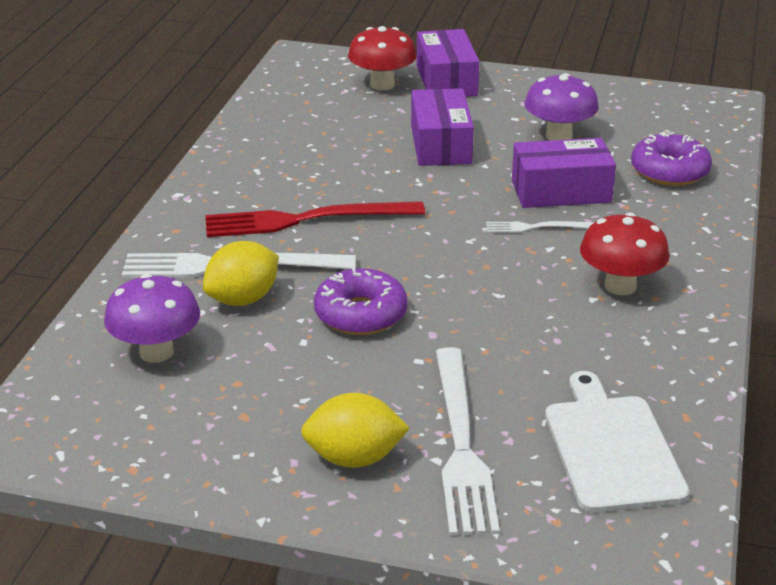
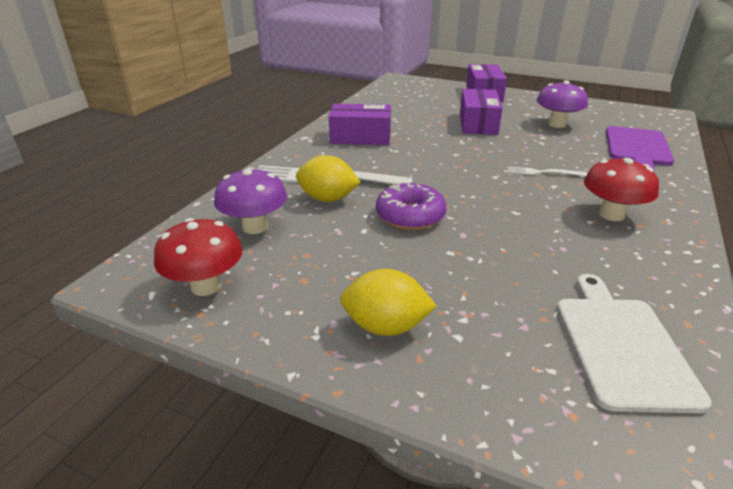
camera: 10 degrees right, 0 degrees up
(243, 299) = (327, 199): yellow lemon -> yellow lemon turned 45 degrees clockwise
(307, 219) = (384, 156): red fork -> none
(382, 84) = (444, 94): red mushroom -> red mushroom (206, 286)
(460, 444) = (480, 324): white fork -> none
(561, 191) = (560, 153): purple box -> purple box (360, 137)
(669, 171) = (637, 148): purple donut -> purple cutting board

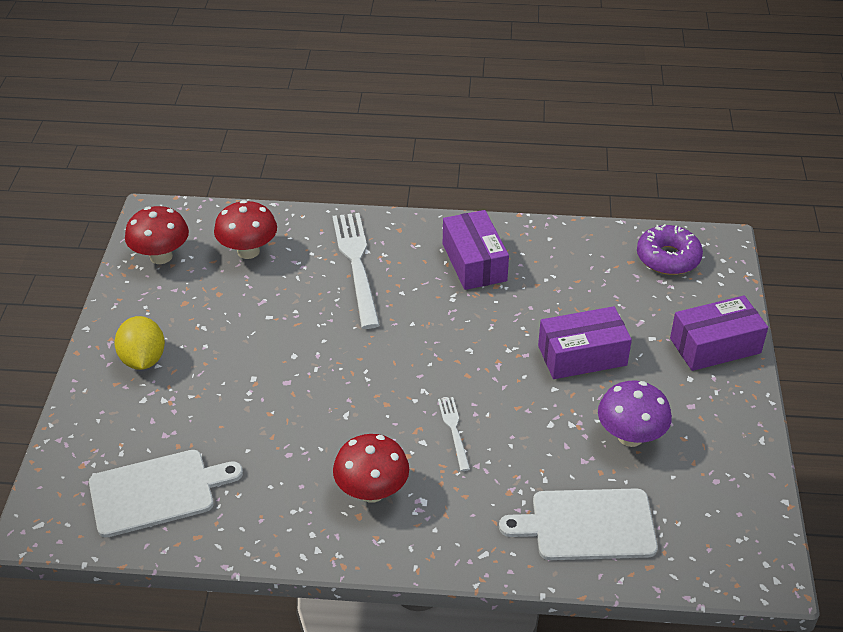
camera: 70 degrees right, 10 degrees up
(255, 227) = (248, 251): purple mushroom -> red mushroom
(327, 199) = (315, 278): yellow lemon -> none
(410, 216) = (306, 340): purple donut -> purple donut (668, 258)
(637, 148) = (587, 525): purple cutting board -> white cutting board

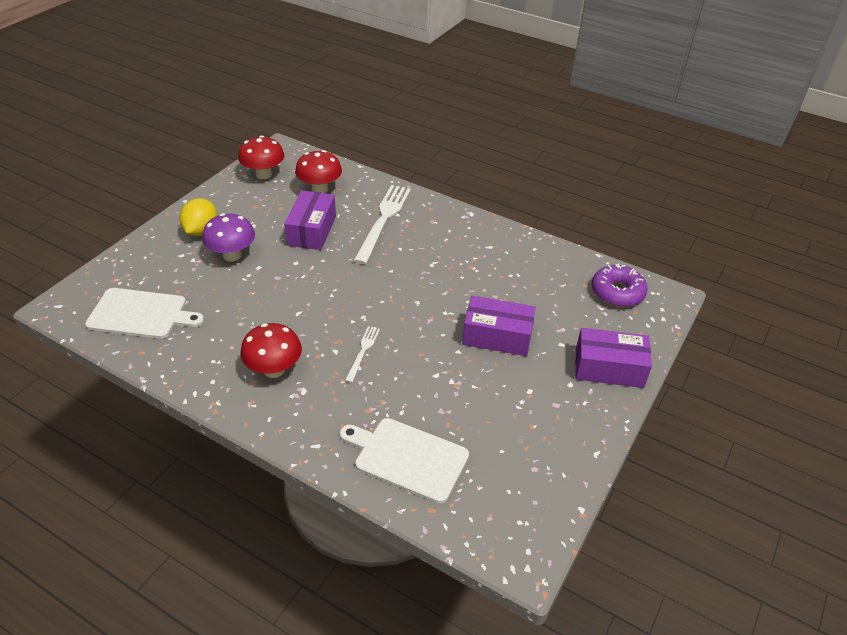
camera: 25 degrees right, 0 degrees up
(474, 262) = (466, 246): purple box -> purple box (312, 230)
(630, 436) = (490, 408): purple mushroom -> purple mushroom (232, 255)

